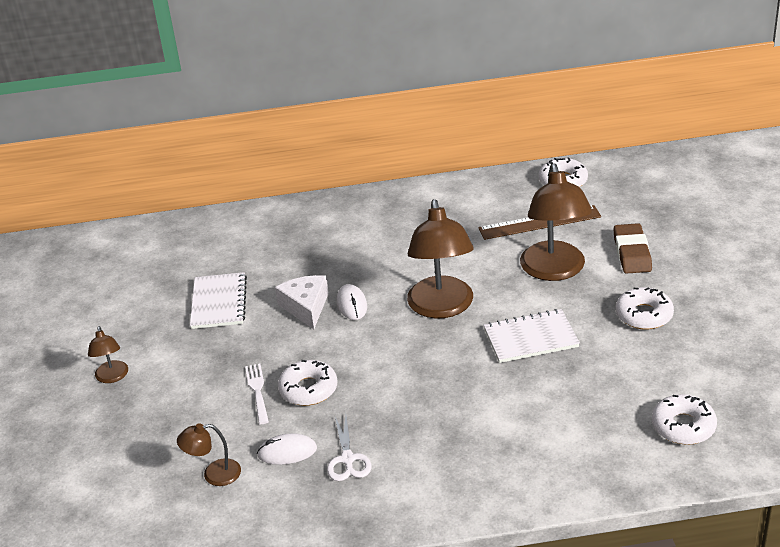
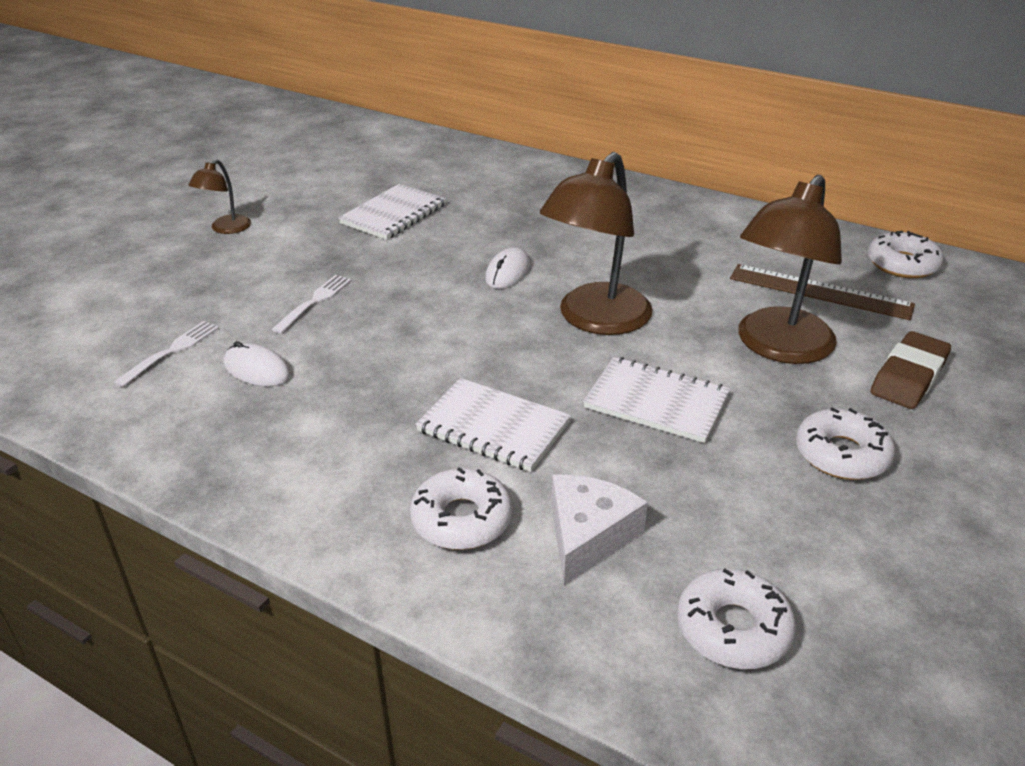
camera: 35 degrees right, 0 degrees up
(214, 474) = (171, 351): brown lamp -> white fork
(306, 307) = (462, 254): white cheese -> white cheese (588, 536)
(308, 389) = (359, 325): white donut -> white donut (461, 519)
(347, 459) = (297, 411): white scissors -> none
(467, 402) = (493, 427): none -> white notebook

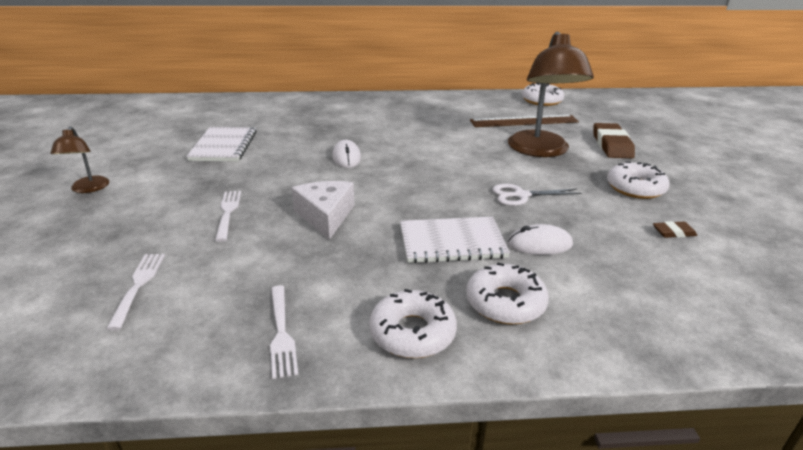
camera: 35 degrees left, 5 degrees down
(231, 448) = (281, 333): none -> white fork
(257, 370) = (235, 271): white mouse -> white mouse (539, 244)
(588, 536) = (584, 278): white cheese -> white cheese (325, 216)
(595, 320) = (432, 166): brown lamp -> none
(656, 402) = (521, 195): white notebook -> white scissors
(733, 628) = (713, 290): white donut -> white donut (412, 332)
(798, 537) = (673, 232): none -> brown eraser

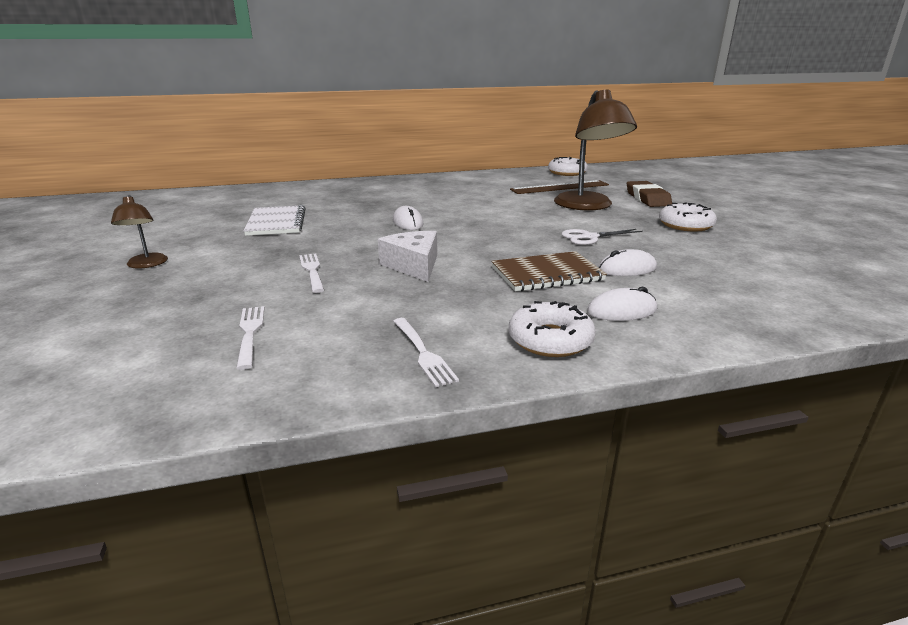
camera: 10 degrees left, 5 degrees down
(452, 242) = (547, 274): white notebook -> brown notebook
(505, 302) = (621, 311): white donut -> white mouse
(673, 232) = (736, 251): brown eraser -> none

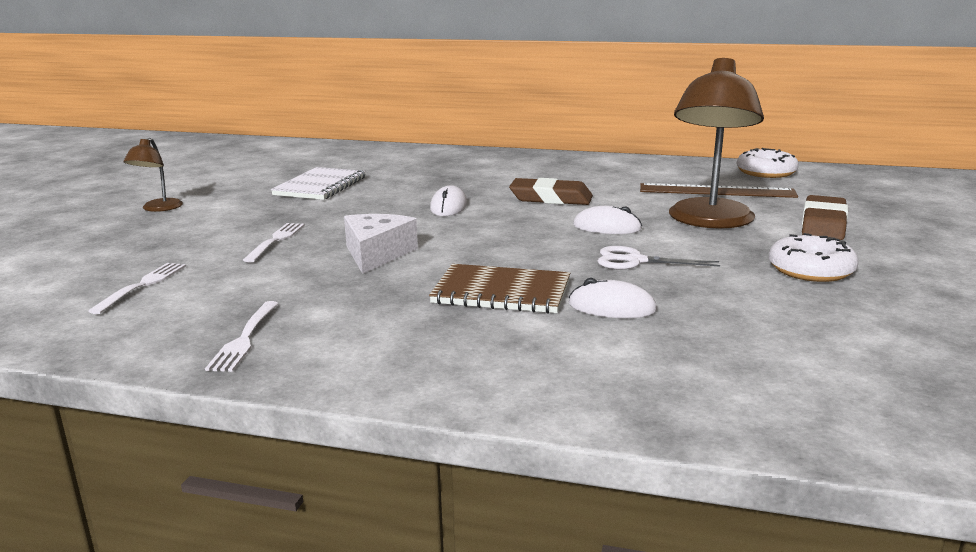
camera: 30 degrees right, 5 degrees down
(469, 206) = (551, 198): none -> brown eraser
(550, 340) = (380, 359): white donut -> none
(621, 311) = (513, 351): white mouse -> white mouse (607, 227)

